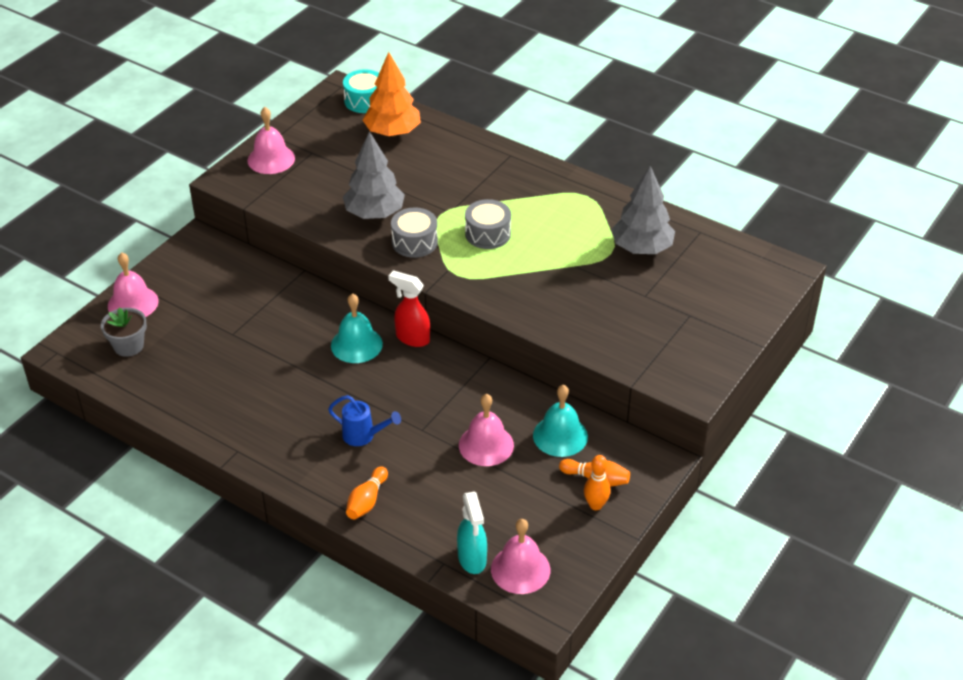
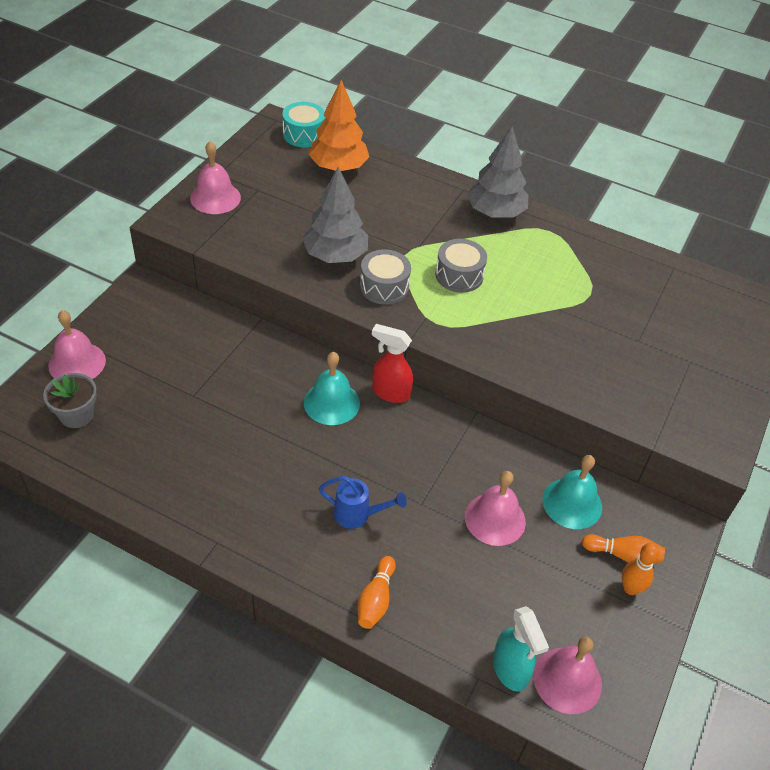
camera: 10 degrees left, 5 degrees up
(641, 248) = (620, 287): grey tree -> grey tree (495, 212)

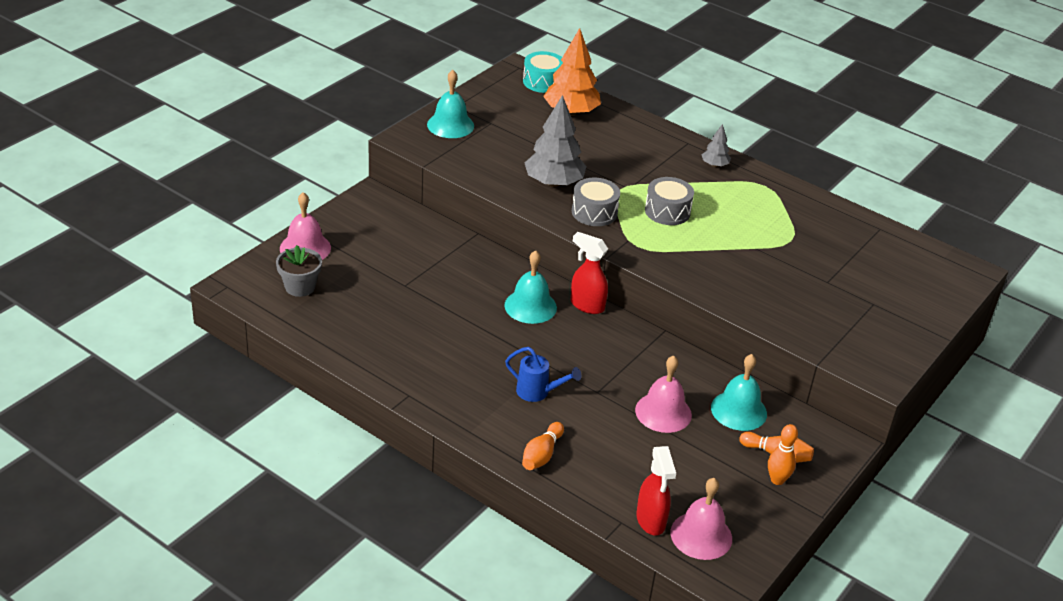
camera: 10 degrees right, 10 degrees down
(215, 198) = (450, 125): pink bell -> turquoise bell
(495, 212) = (714, 165): grey tree -> grey tree, size x0.49
(510, 670) = (651, 521): turquoise spray bottle -> red spray bottle

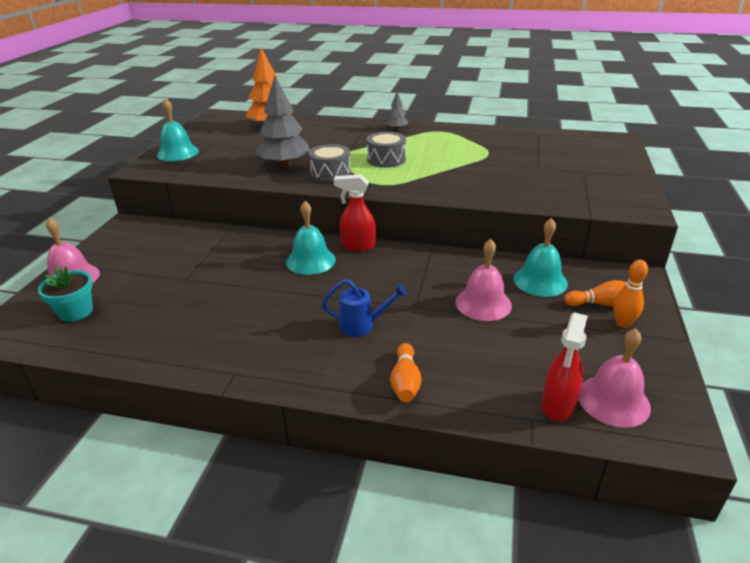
camera: 20 degrees left, 5 degrees down
(300, 287) = (76, 312): grey flower pot -> turquoise flower pot
(543, 82) = (238, 117): turquoise drum -> none
(651, 521) = (557, 406): red spray bottle -> red spray bottle turned 60 degrees clockwise

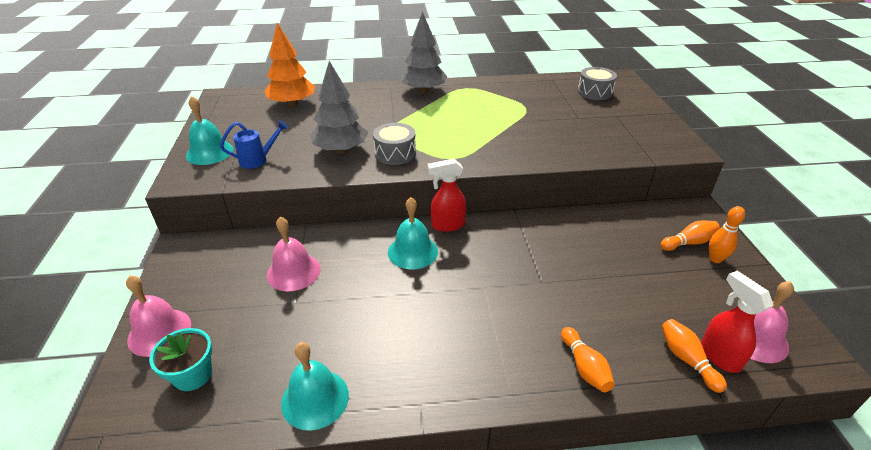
camera: 20 degrees left, 5 degrees up
(363, 326) = (509, 315): blue watering can -> blue watering can (258, 160)
(386, 159) = (438, 128): grey drum -> grey drum (594, 92)
(396, 129) = (423, 91): grey tree -> grey tree, size x2.03
(483, 303) = (597, 264): pink bell -> pink bell (293, 272)
(518, 401) = (687, 360): none -> orange bowling pin
(540, 281) = (627, 230): turquoise bell -> turquoise bell (315, 399)
(557, 406) = (719, 356): red spray bottle -> red spray bottle turned 150 degrees clockwise

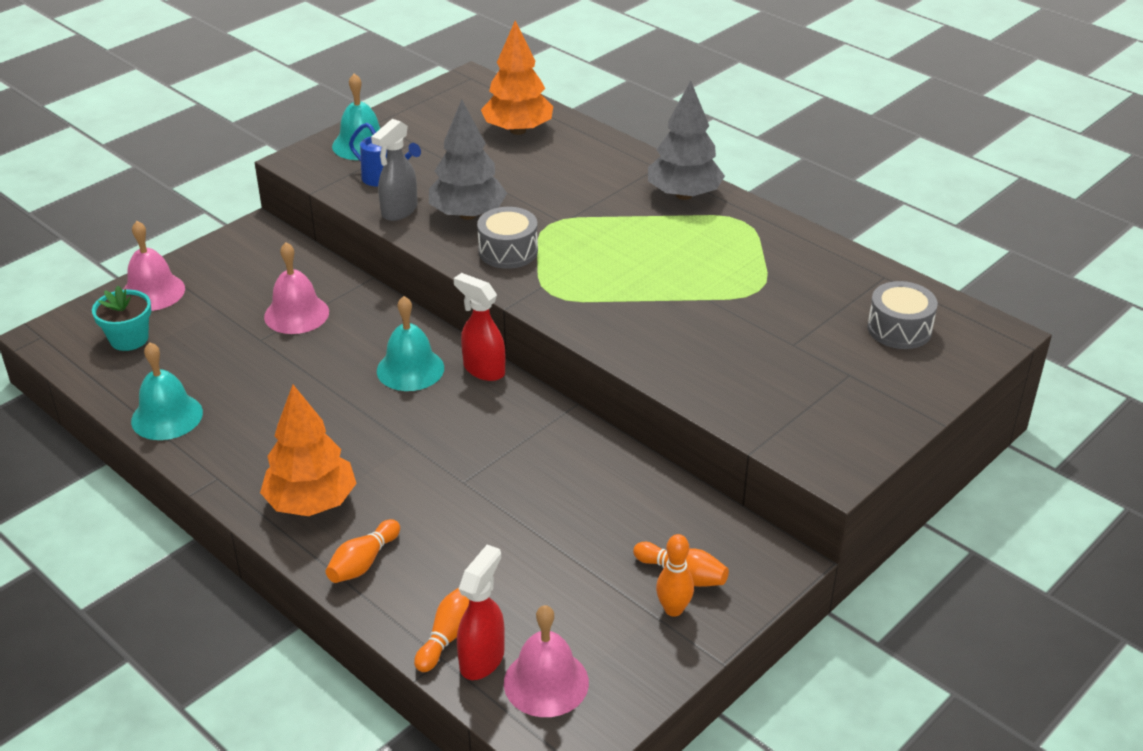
camera: 50 degrees right, 0 degrees up
(298, 170) = (399, 211): none -> grey spray bottle
(499, 363) = (311, 503): none -> orange tree

